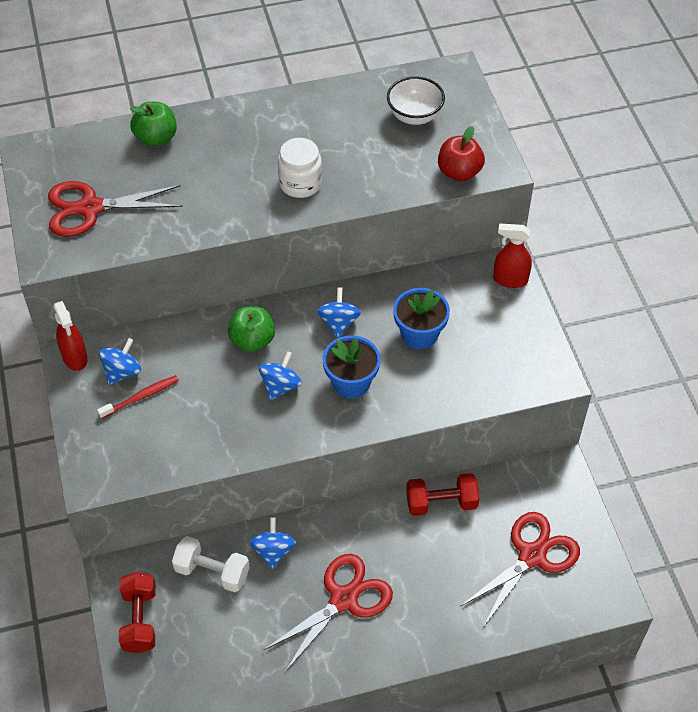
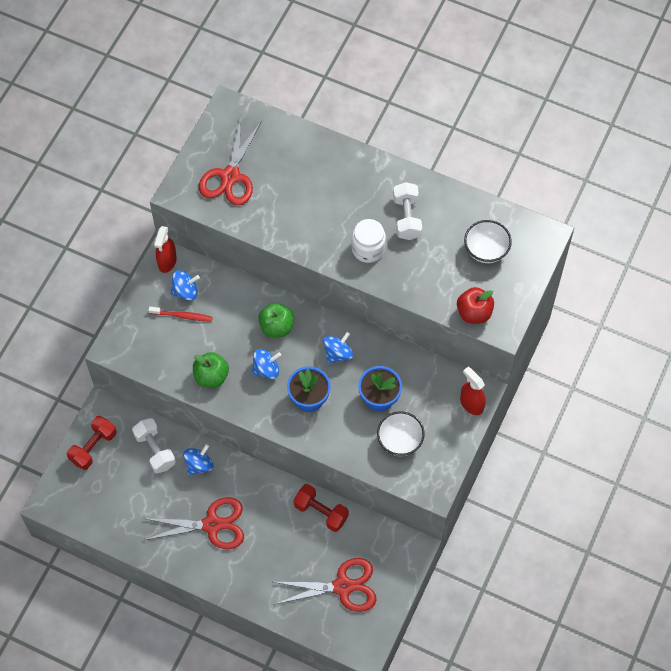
camera: 40 degrees right, 10 degrees up
(90, 208) = (230, 176): red scissors -> red scissors turned 105 degrees counterclockwise
(156, 138) = (311, 152): green apple -> green apple (211, 376)
(310, 135) = (407, 217): none -> white dumbbell
(478, 358) = (400, 441): none -> white bowl

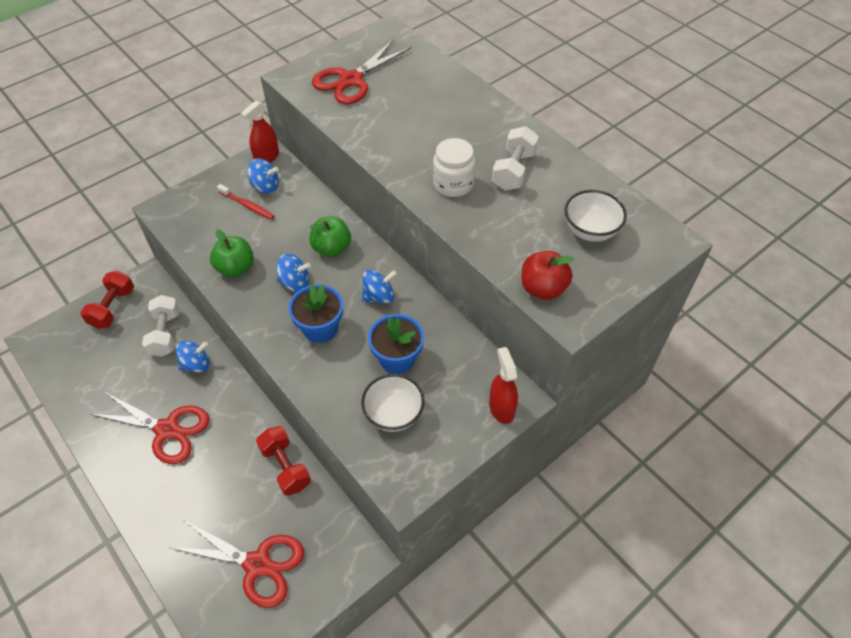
camera: 25 degrees right, 10 degrees down
(93, 447) = (113, 308): red dumbbell -> red dumbbell turned 45 degrees counterclockwise

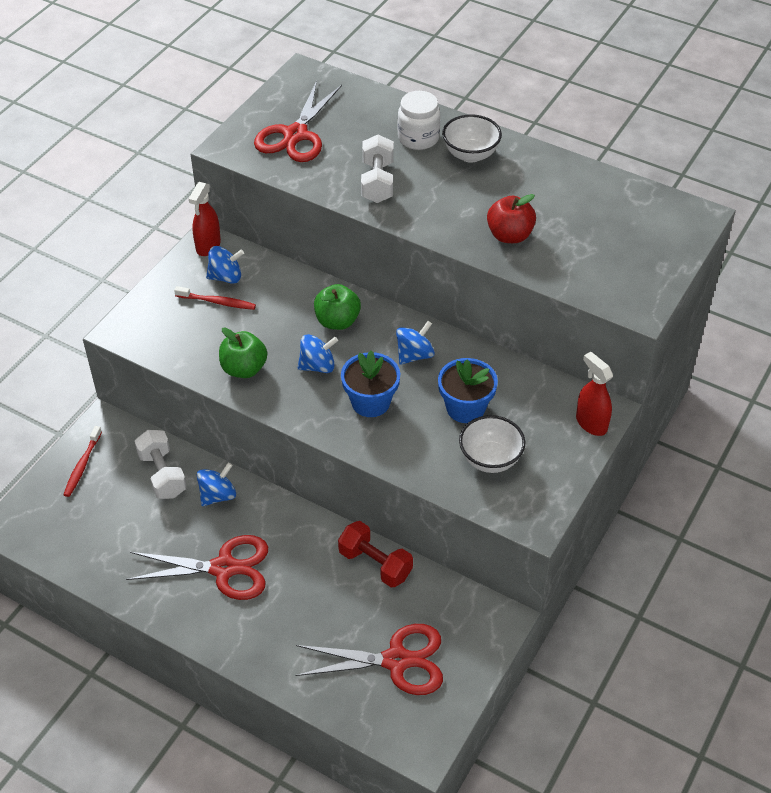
camera: 20 degrees left, 5 degrees down
(113, 308) = (82, 465): red dumbbell -> red toothbrush
(453, 184) = (463, 215): white jar -> white jar (418, 138)
(513, 170) = (516, 187): white dumbbell -> white dumbbell (377, 182)
(543, 288) = (601, 289): red apple -> red apple (509, 235)
(590, 231) = (618, 226): white bowl -> white bowl (470, 155)

